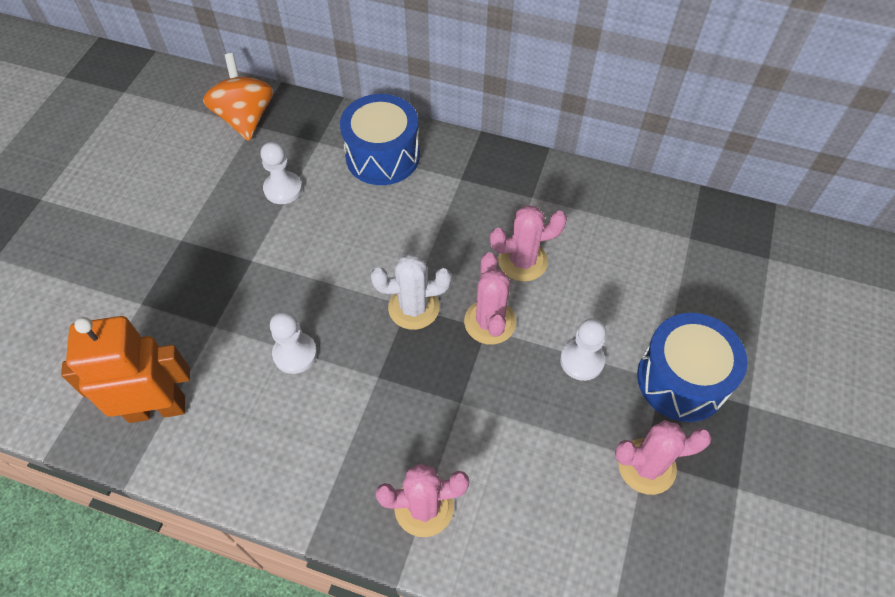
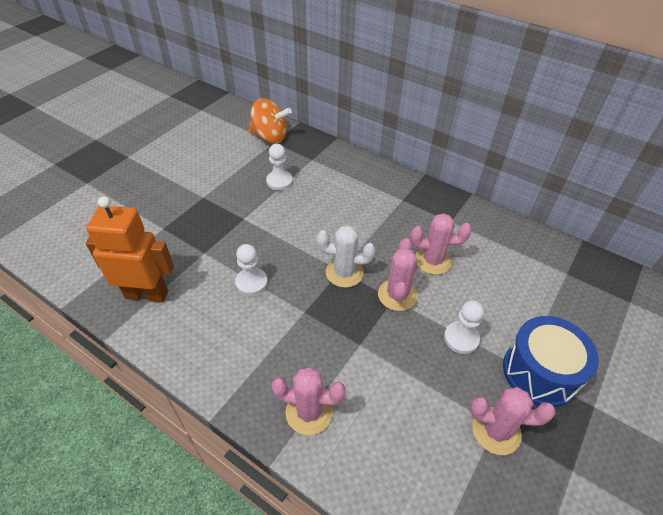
camera: 15 degrees right, 10 degrees down
(245, 118) = (270, 137): orange spinning top -> orange spinning top turned 105 degrees clockwise
(382, 156) = (352, 176): blue drum -> none

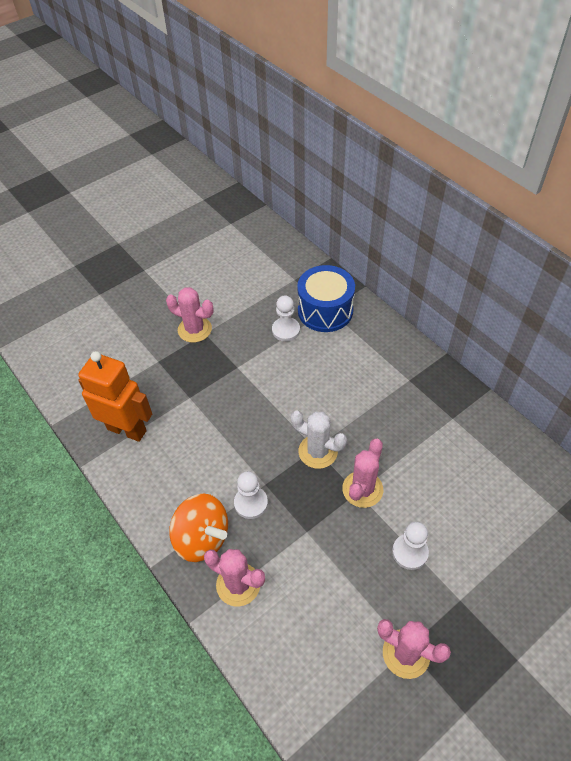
camera: 20 degrees right, 5 degrees up
(251, 282) = (224, 440): white pawn -> white pawn (251, 503)
(270, 137) = (292, 272): orange spinning top -> orange spinning top (202, 538)
(433, 260) = (414, 460): pink cactus -> pink cactus (194, 329)
(539, 372) = (476, 609): blue drum -> blue drum (325, 311)

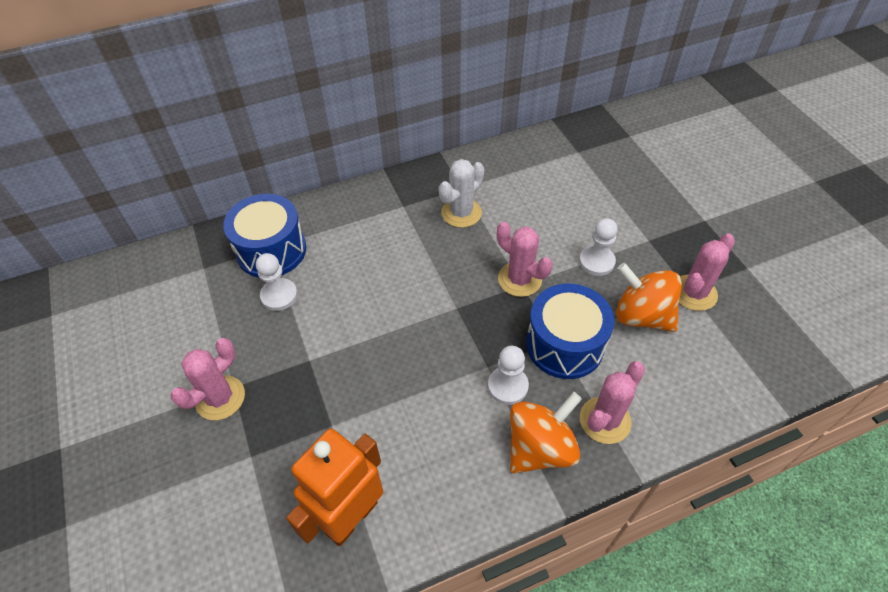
camera: 75 degrees left, 0 degrees up
(304, 539) = (564, 344): none -> blue drum
(318, 451) = (462, 306): white cactus -> white cactus (461, 213)
(359, 603) = (641, 315): none -> orange spinning top

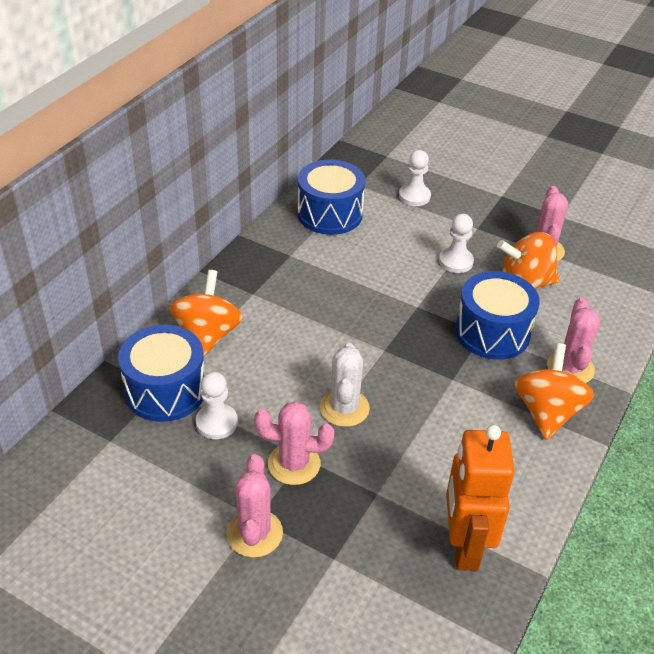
camera: 40 degrees left, 10 degrees down
(339, 223) = (207, 335): none -> orange spinning top
(461, 213) = (311, 275): white cactus -> white cactus (344, 408)
(508, 386) = (482, 384): white pawn -> white pawn (414, 196)
(519, 279) = (412, 303): pink cactus -> pink cactus (294, 464)
(528, 167) = (330, 214): none -> blue drum

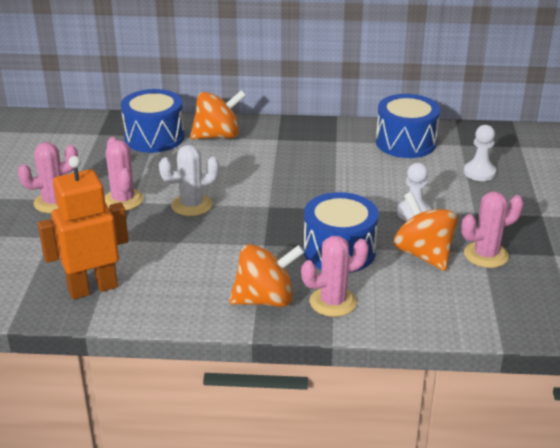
camera: 65 degrees right, 10 degrees down
(216, 423) = (139, 162): white pawn -> none

